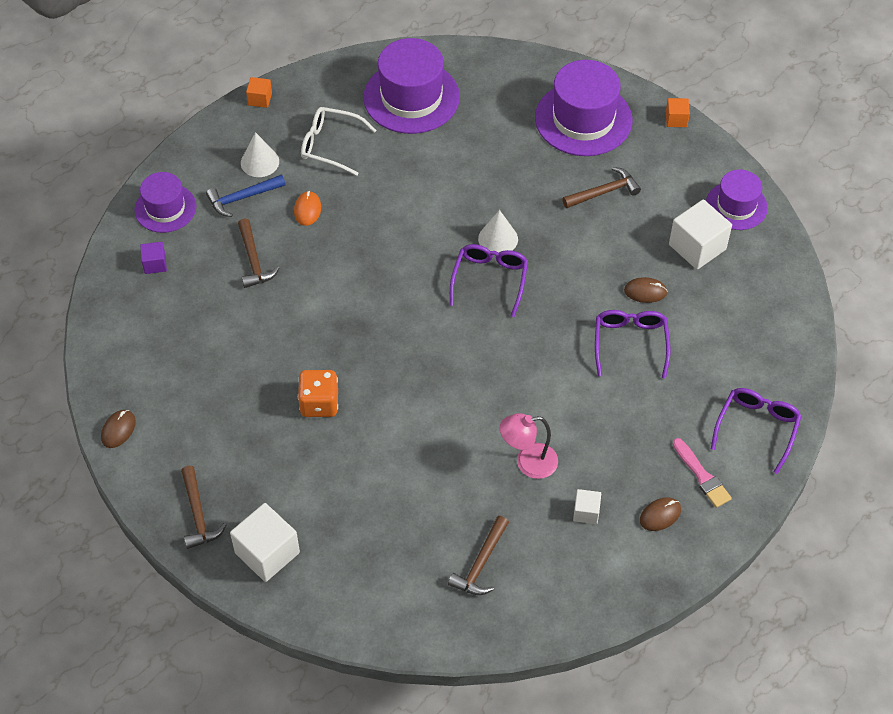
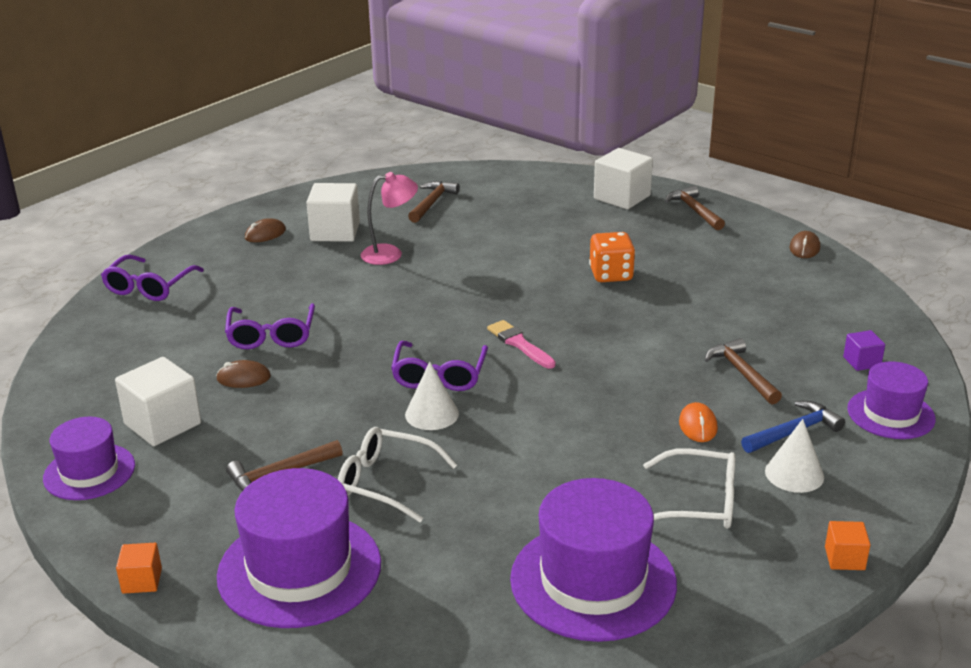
camera: 175 degrees right, 25 degrees down
(532, 179) = (386, 482): none -> white glasses
(586, 512) = (335, 231): white cube -> white cube, size x1.91
(702, 476) = (218, 256): pink brush -> pink brush (519, 344)

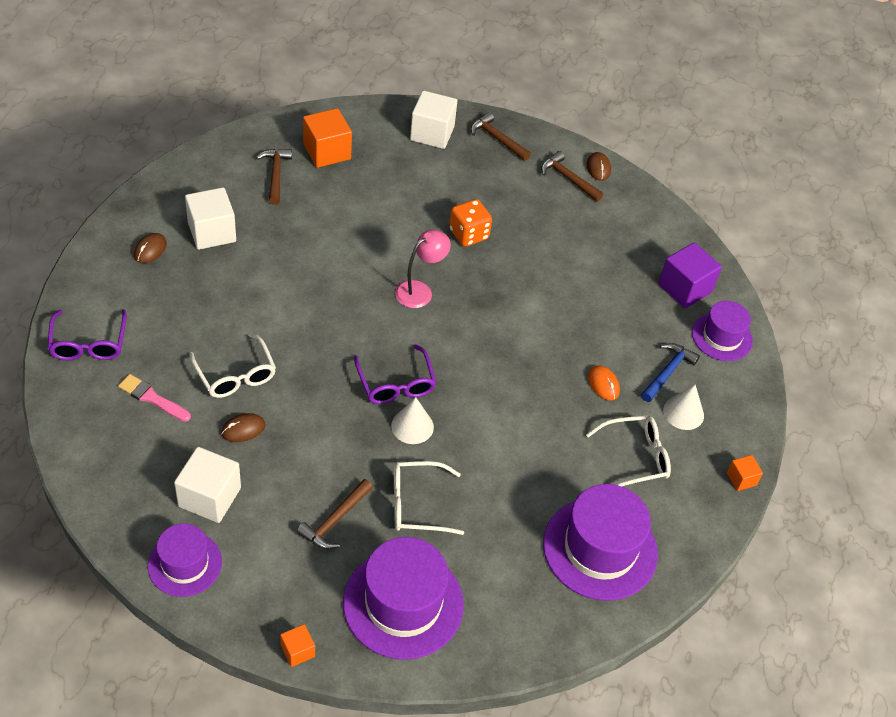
camera: 30 degrees left, 20 degrees up
(271, 335) = (235, 375): purple glasses -> white glasses
(390, 254) = (277, 250): pink lamp -> pink lamp (420, 290)
(497, 195) = (327, 152): none -> orange cube
(519, 344) = (438, 333): pink brush -> pink brush (152, 398)
(742, 373) = (610, 322): brown hammer -> brown hammer (568, 179)
(862, 362) = (685, 288): purple cube -> purple cube, size x1.91

